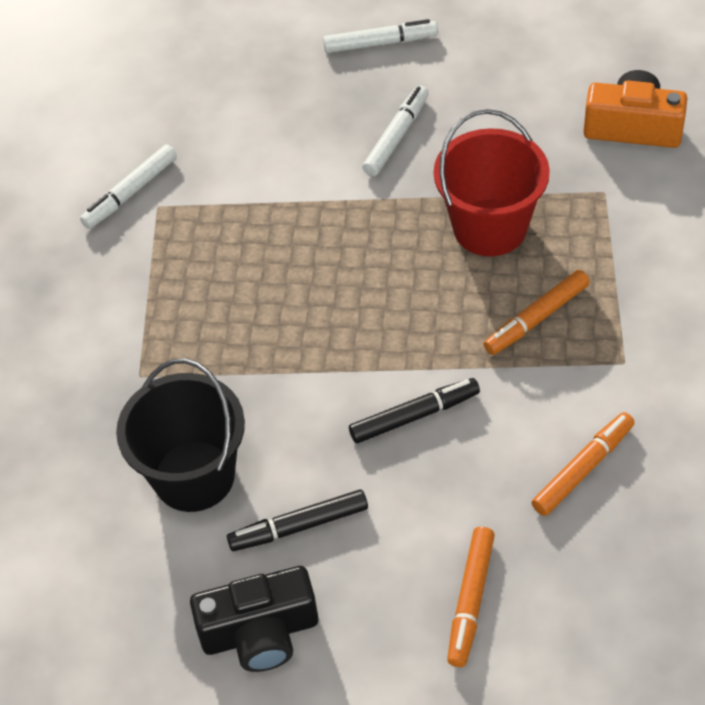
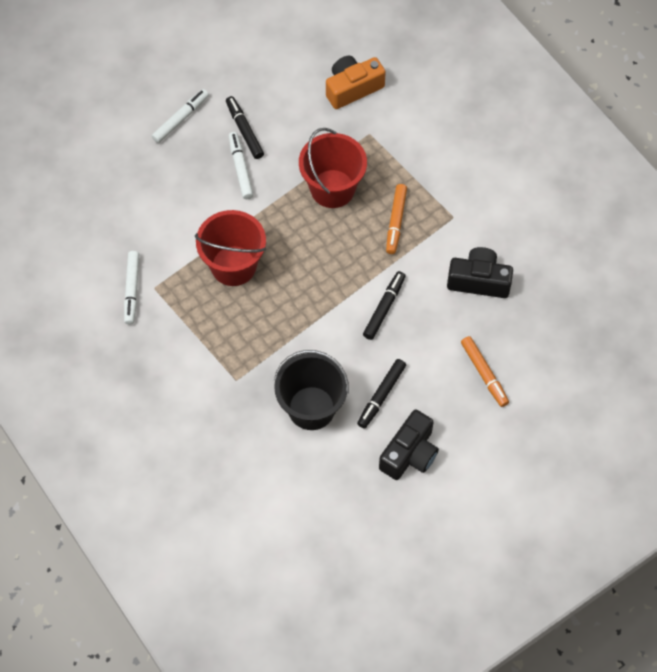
camera: 45 degrees left, 10 degrees up
(274, 240) = (233, 266): none -> red bucket
(444, 98) = (244, 130): none -> black marker
(583, 469) = (479, 281): orange marker -> black camera

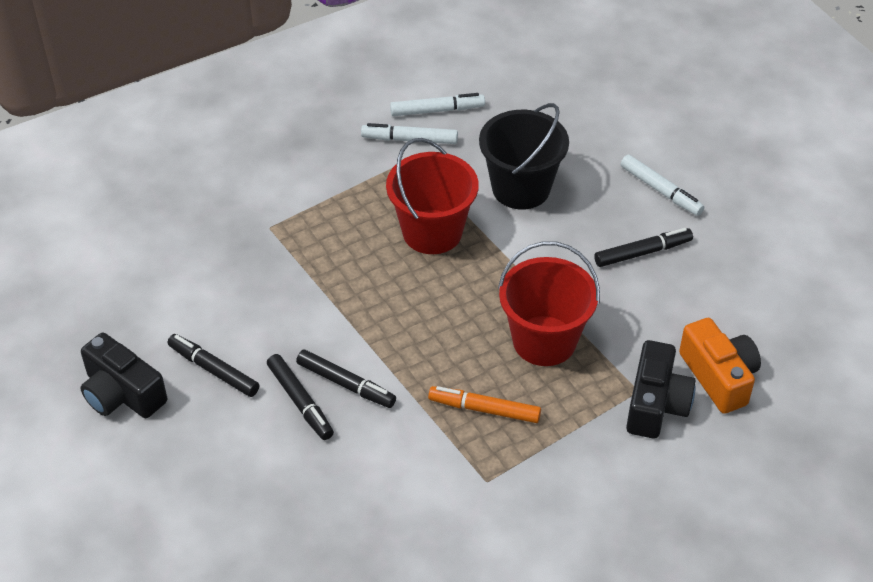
camera: 95 degrees right, 15 degrees down
(240, 168) = (581, 246): white marker -> white marker (437, 110)
(311, 408) = (213, 297): black bucket -> black bucket (521, 188)
(403, 335) = (300, 402): none -> black marker
(479, 281) = (373, 502): black camera -> black camera (656, 404)
(484, 374) = (220, 492): orange marker -> none

